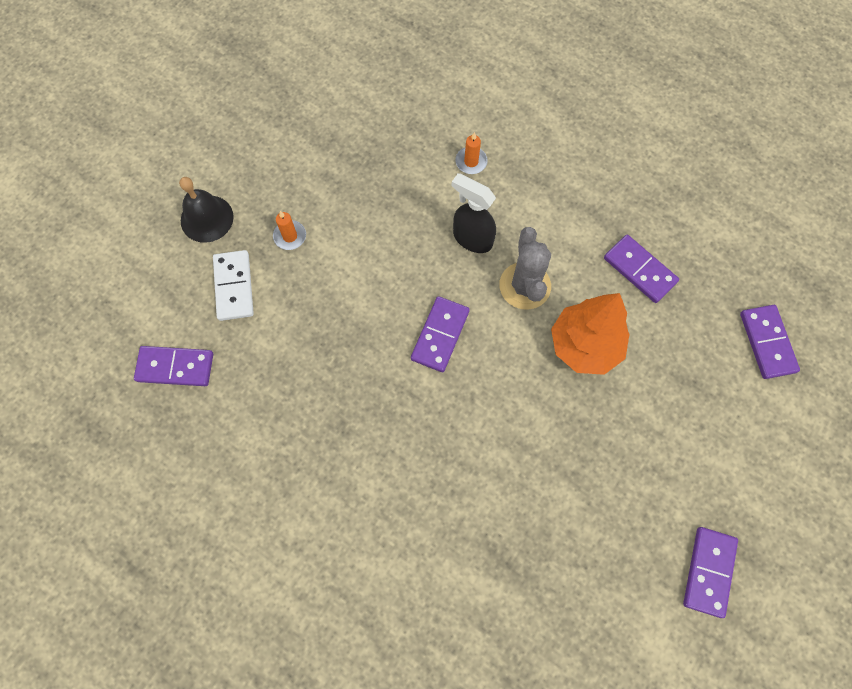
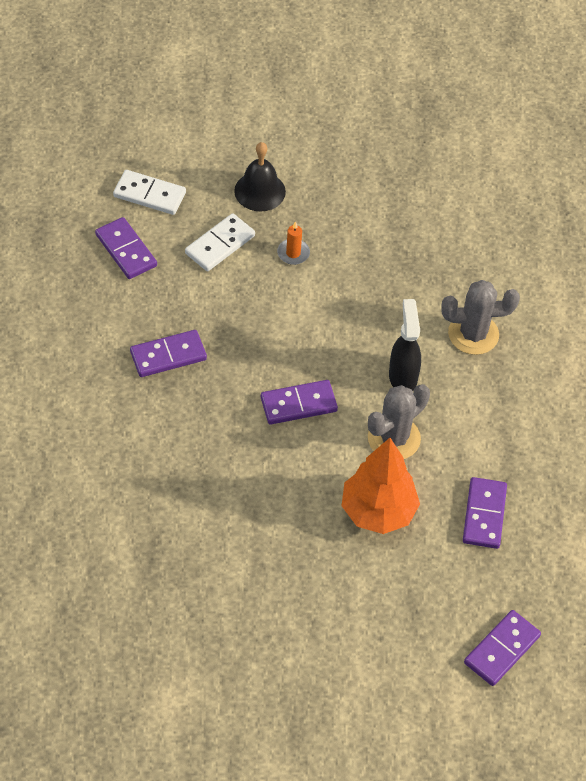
camera: 50 degrees right, 15 degrees down
(134, 307) = (149, 194): none -> white domino
(471, 162) = (473, 334): orange candle -> grey cactus
(708, 571) = (257, 707): purple domino -> purple domino (168, 355)

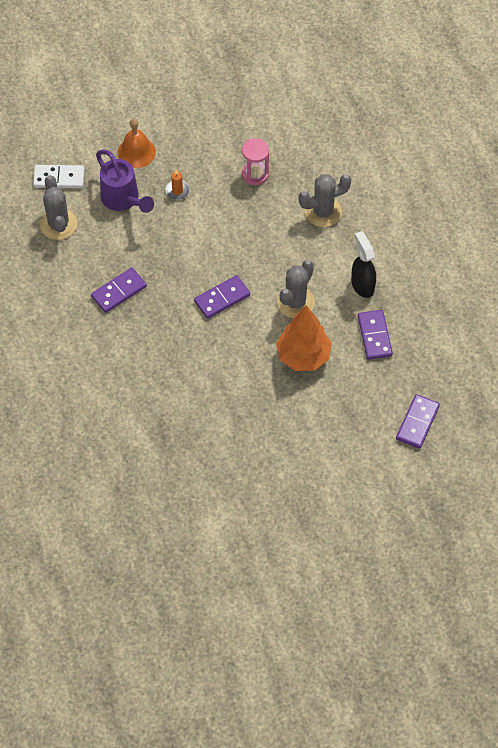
camera: 15 degrees left, 5 degrees up
(126, 250) = (58, 224): purple domino -> grey cactus
(220, 245) = (123, 200): white domino -> purple watering can
(260, 191) = (136, 152): black bell -> orange bell
(401, 261) = (255, 174): none -> pink hourglass
(402, 376) = (286, 257): black spray bottle -> black spray bottle (362, 285)

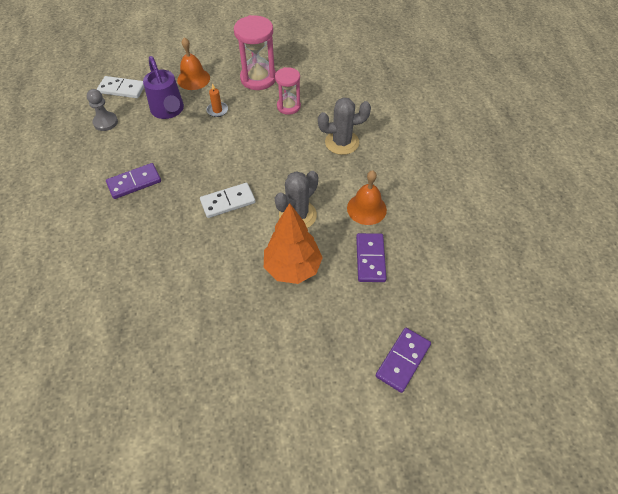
camera: 10 degrees right, 5 degrees down
(58, 224) = (105, 122): grey cactus -> grey pawn
(211, 141) = (258, 78): none -> pink hourglass
(222, 298) = (228, 202): purple domino -> white domino
(362, 285) = (366, 209): black spray bottle -> orange bell

